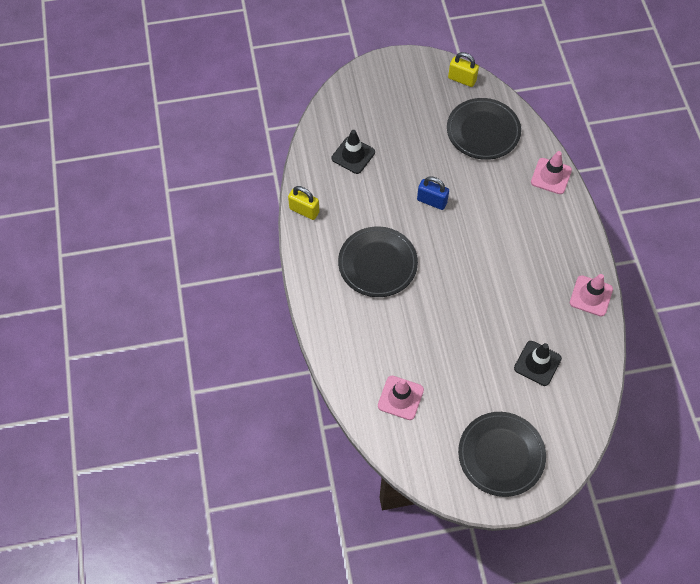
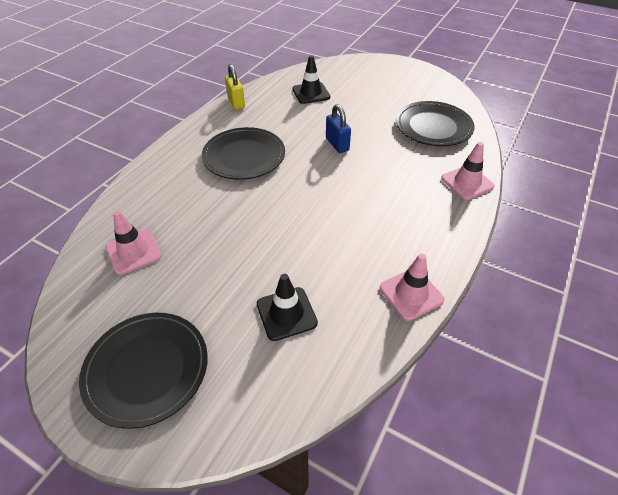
camera: 40 degrees right, 15 degrees down
(462, 79) = (449, 93): yellow padlock -> none

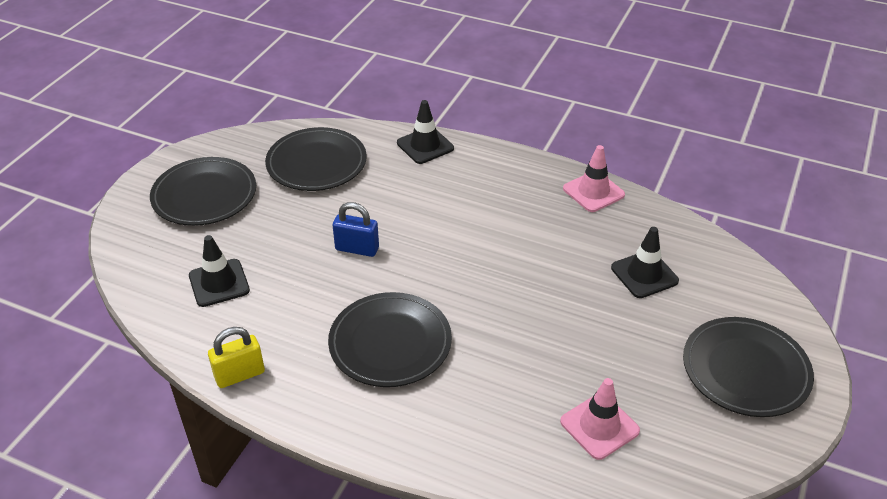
camera: 95 degrees left, 5 degrees down
(337, 144) = (357, 249): blue padlock -> blue padlock turned 45 degrees clockwise
(393, 84) = (204, 195): none -> black plate
(467, 182) = (425, 146): pink traffic cone -> black traffic cone

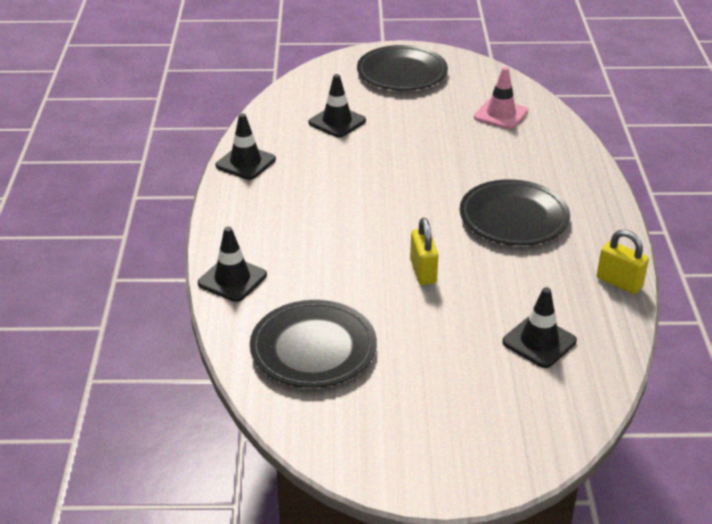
camera: 115 degrees left, 5 degrees down
(204, 195) = (429, 416): black plate -> none
(357, 249) = (423, 271): blue padlock -> yellow padlock
(593, 192) = (245, 162): pink traffic cone -> black traffic cone

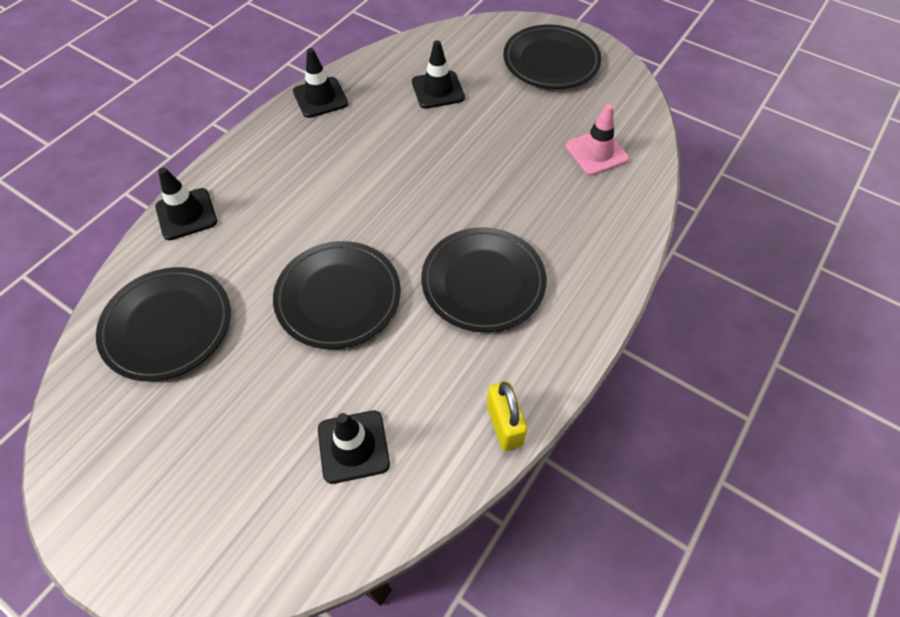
camera: 35 degrees right, 20 degrees up
(423, 271) = (338, 297): yellow padlock -> black plate

